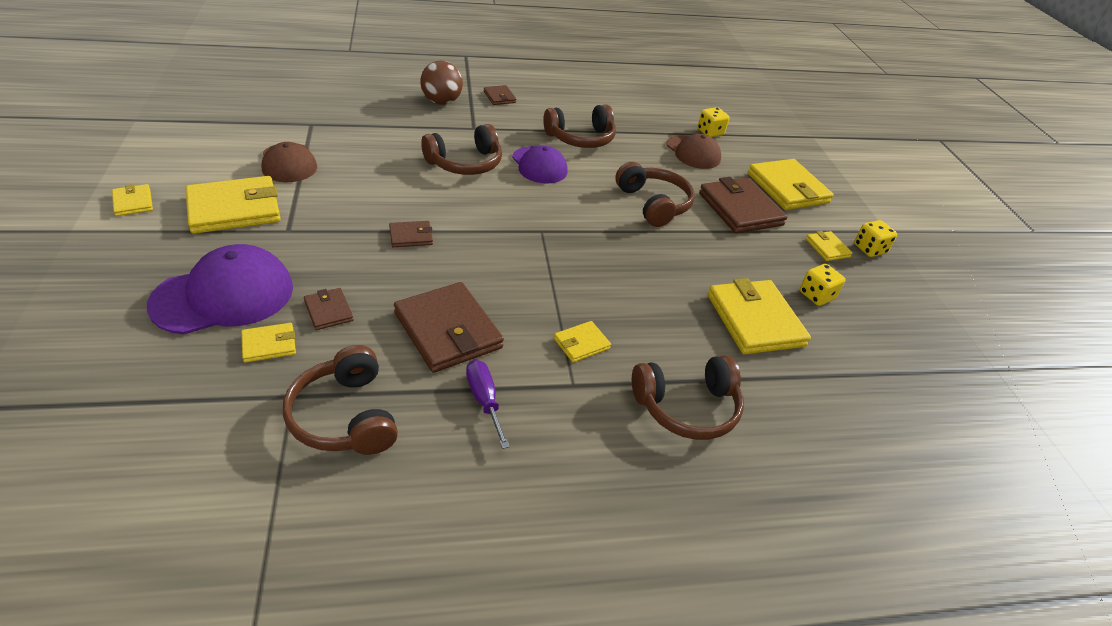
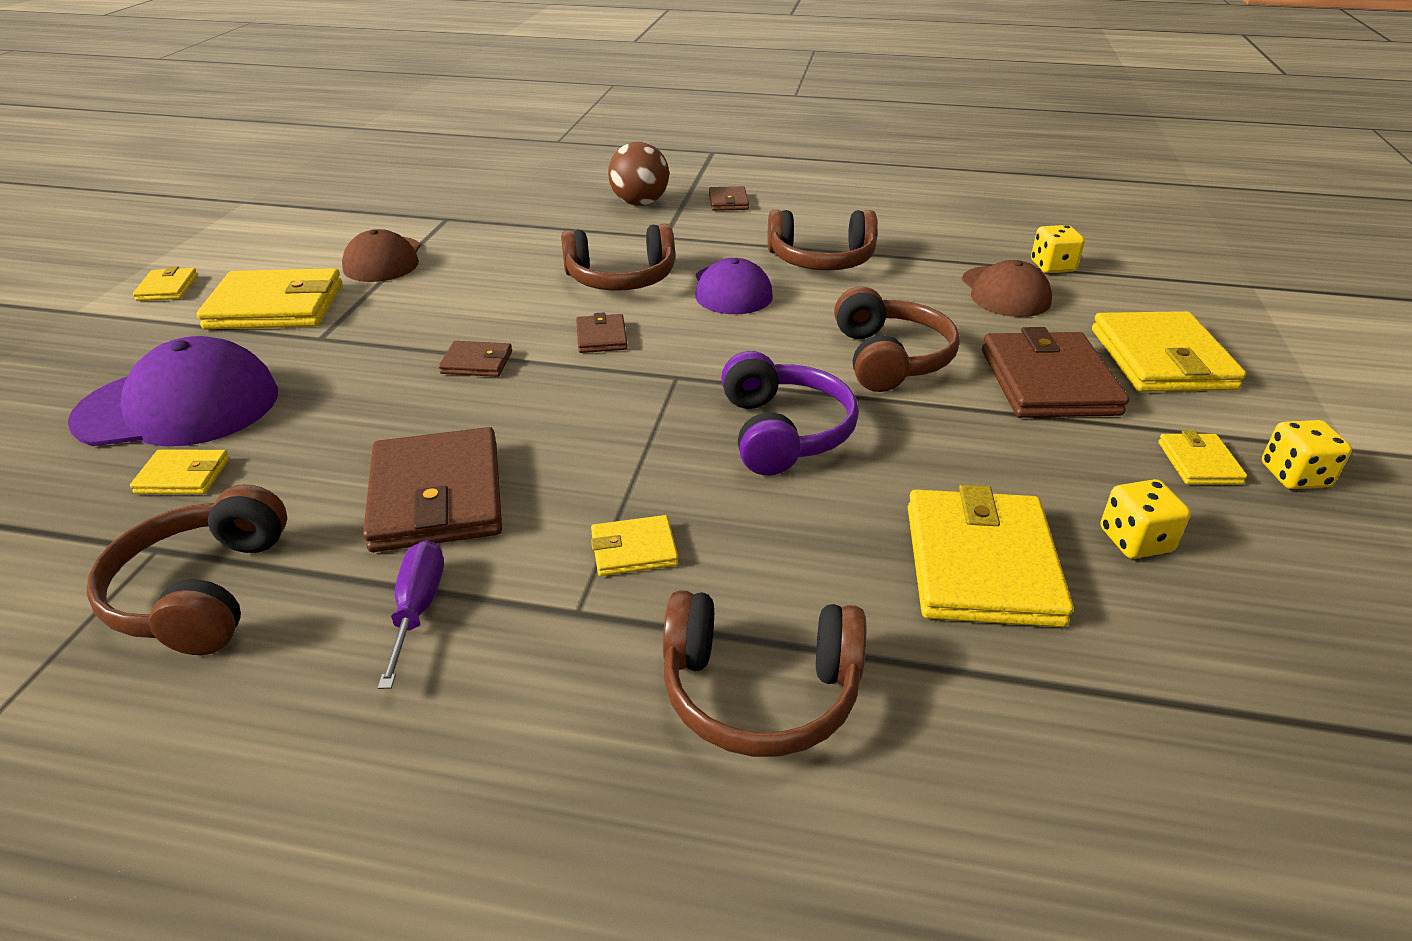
camera: 25 degrees right, 5 degrees down
(328, 311) = (293, 444): brown wallet -> brown wallet (601, 337)
(621, 259) = (783, 432): none -> purple headphones

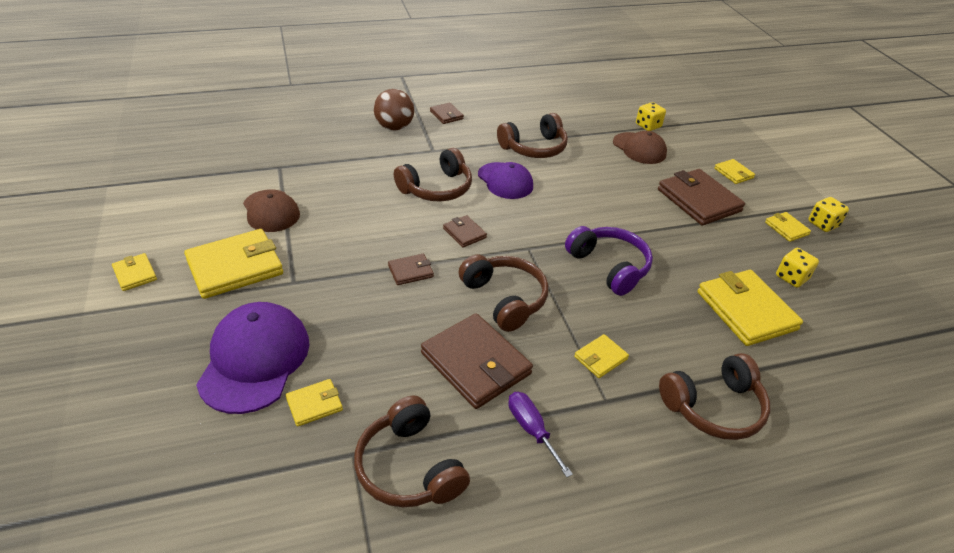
camera: 30 degrees left, 5 degrees up
(179, 406) = (254, 360): purple cap -> purple cap turned 45 degrees counterclockwise
(890, 358) = (620, 206): brown headphones -> brown headphones (504, 299)
(1161, 359) = (733, 173): yellow wallet -> yellow wallet, size x0.49

